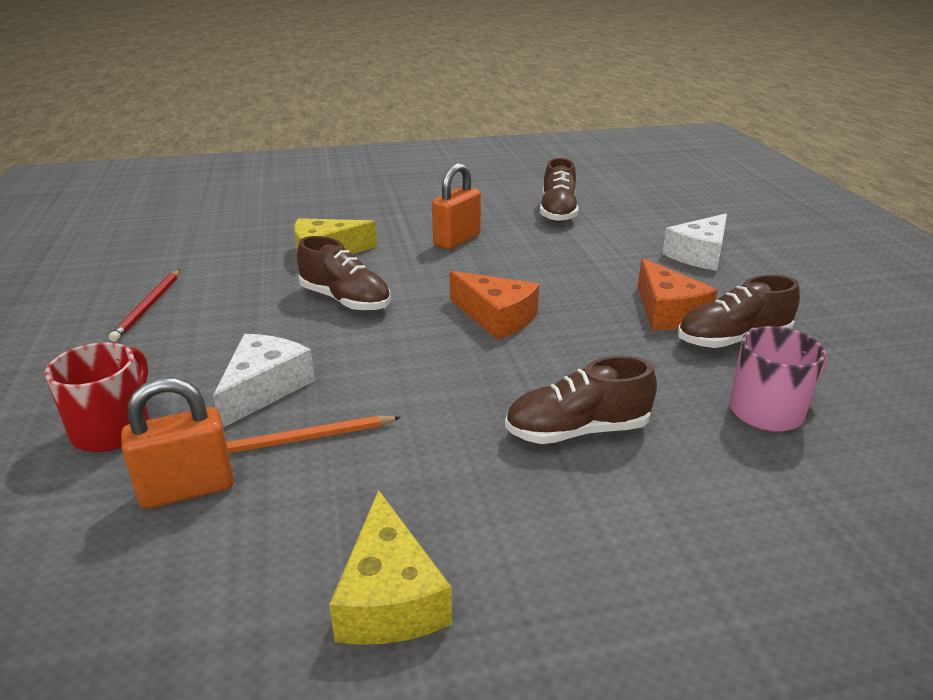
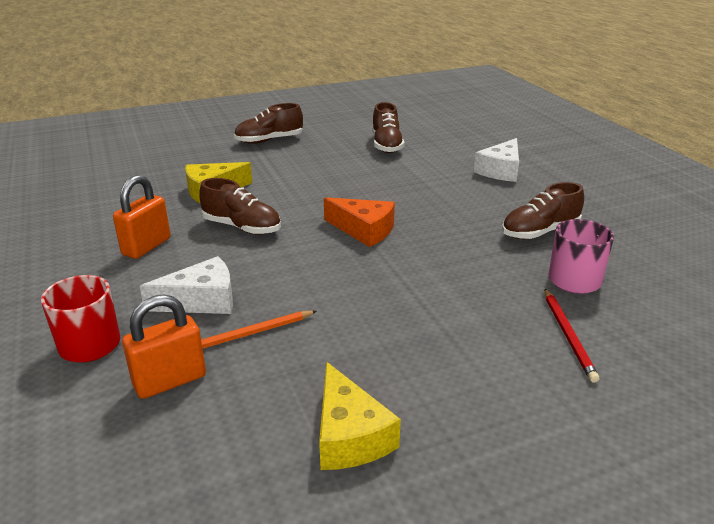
camera: 10 degrees left, 0 degrees up
(148, 307) = (80, 246): red pencil -> red pencil (568, 336)
(264, 388) = (202, 300): white cheese -> white cheese turned 60 degrees clockwise
(457, 240) = (314, 173): orange padlock -> orange padlock (146, 246)
(577, 431) = (448, 307): brown shoe -> brown shoe (269, 140)
(667, 311) = (489, 215): orange cheese -> none

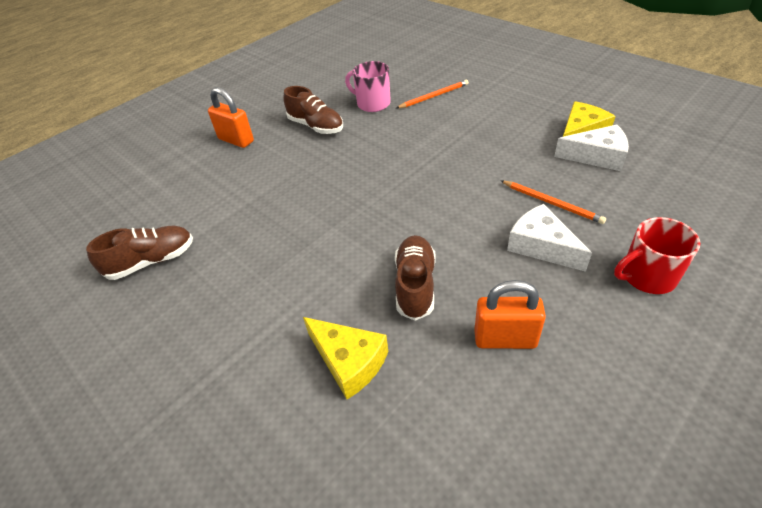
camera: 110 degrees left, 15 degrees up
(170, 381) = (625, 213): orange padlock -> orange padlock (236, 140)
(269, 140) = (155, 392): brown shoe -> none
(364, 230) = (367, 205): orange cheese -> none
(500, 170) = (205, 167): white cheese -> white cheese (597, 156)
(568, 336) = (434, 96): red pencil -> orange pencil

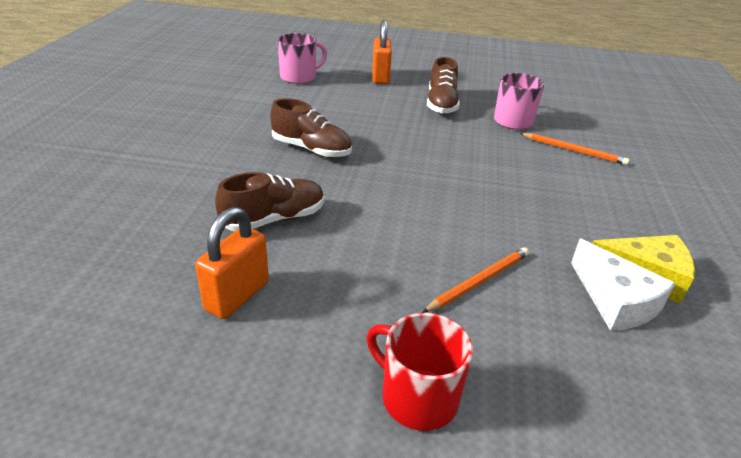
camera: 50 degrees right, 10 degrees down
(151, 261) = (215, 94): brown shoe -> brown shoe (311, 149)
(180, 190) = (299, 77): none -> pink mug
(349, 361) = (161, 210): yellow cheese -> none
(505, 339) = (237, 296): orange padlock -> orange padlock turned 60 degrees clockwise
(541, 246) = (396, 290): white cheese -> none
(552, 203) = (479, 281): orange pencil -> orange pencil turned 135 degrees counterclockwise

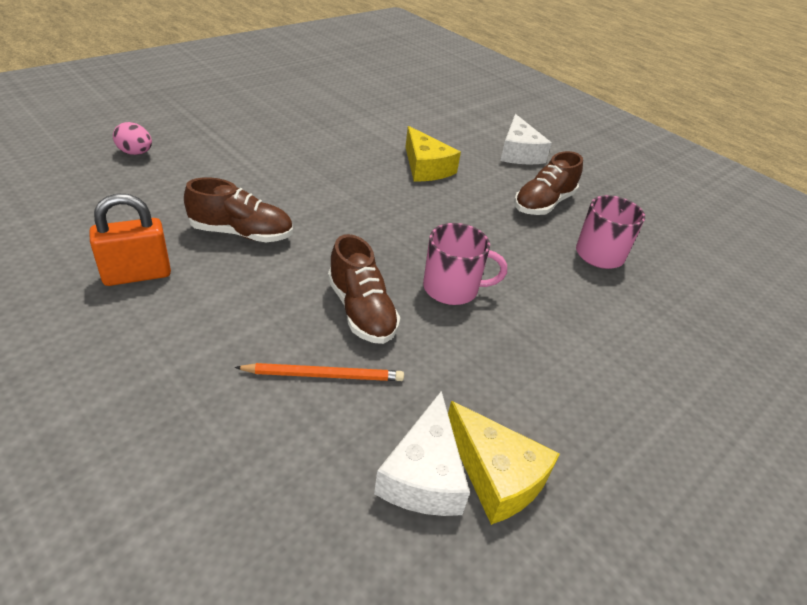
camera: 35 degrees right, 5 degrees up
(72, 201) = (135, 153): none -> pink egg
(299, 77) = (438, 123): pink mug -> pink mug (452, 288)
(311, 149) = (354, 191): brown shoe -> brown shoe (361, 311)
(336, 111) = (426, 167): none -> yellow cheese
(380, 77) = (519, 153): orange padlock -> white cheese
(417, 397) = (141, 425): red mug -> none
(574, 151) = (625, 317): orange pencil -> none

